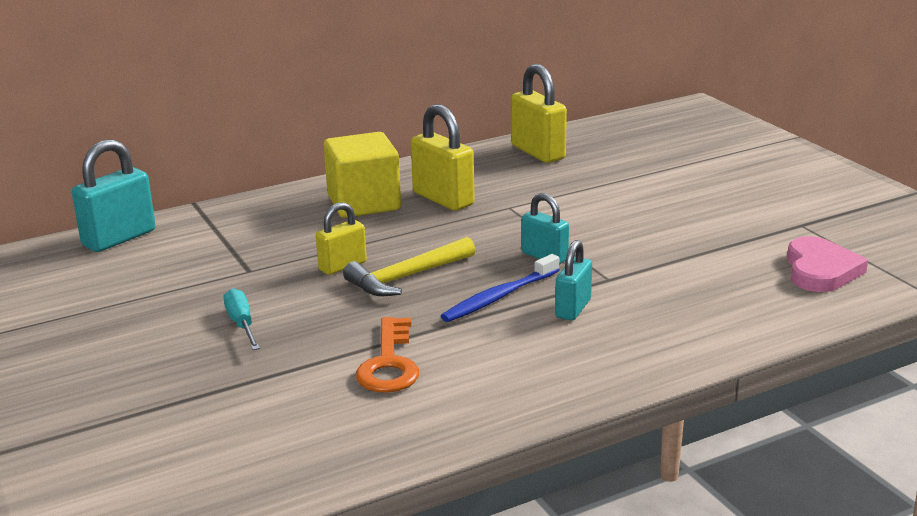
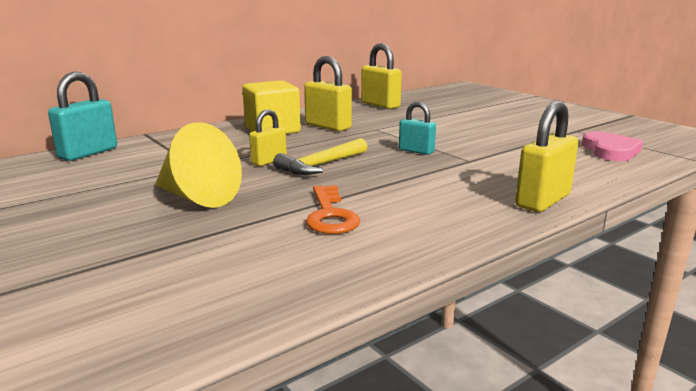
camera: 10 degrees left, 5 degrees down
(241, 324) = (197, 197): turquoise screwdriver -> yellow cone
(499, 297) = (396, 173): blue toothbrush -> none
(573, 308) = (455, 176): turquoise padlock -> none
(661, 358) = (543, 201): none -> yellow padlock

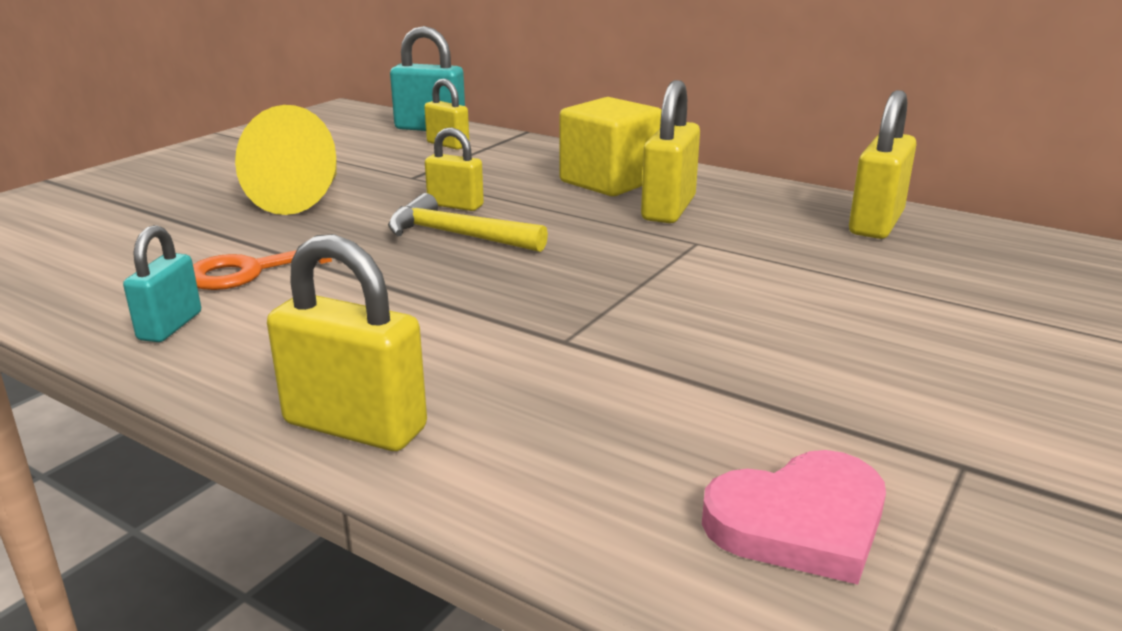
camera: 70 degrees right, 5 degrees up
(139, 152) = (448, 144): none -> yellow padlock
(416, 151) = (584, 289): turquoise padlock -> turquoise padlock (170, 326)

